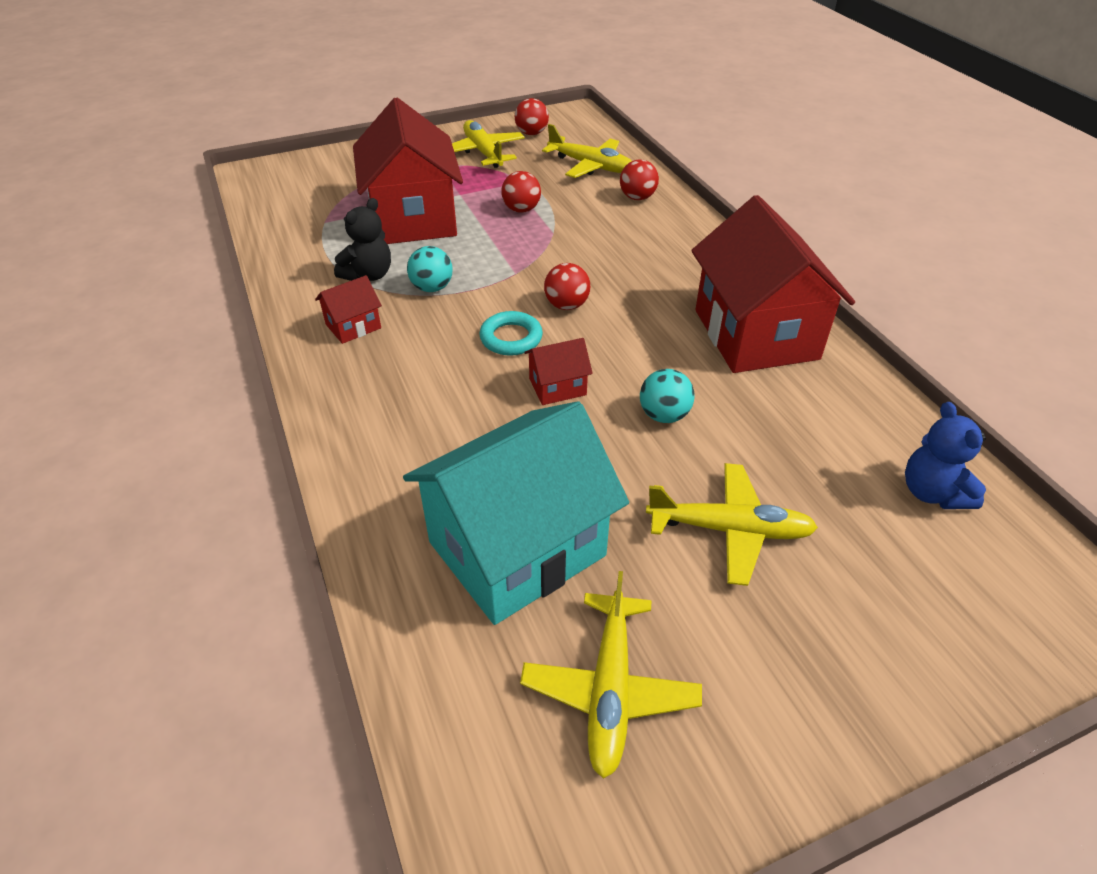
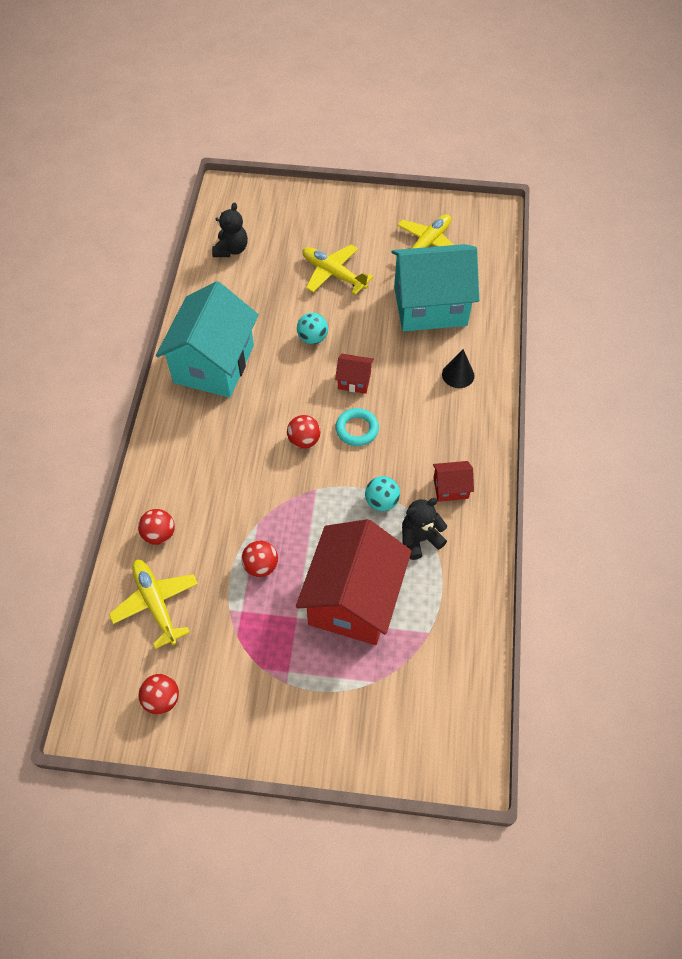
camera: 150 degrees left, 15 degrees up
(407, 455) = (458, 375): none -> black cone
(483, 153) = (233, 683): yellow plane -> none
(755, 334) = (214, 364): red house -> turquoise house
(932, 492) = (231, 249): blue teddy bear -> black teddy bear

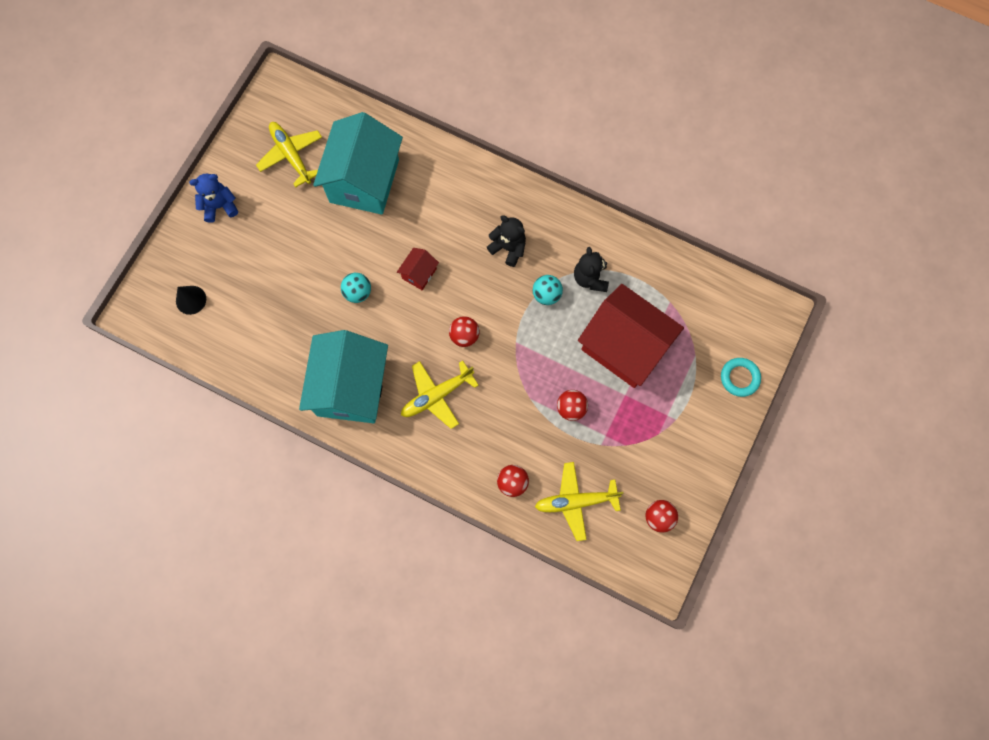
camera: 70 degrees left, 15 degrees up
(214, 364) = (351, 387): turquoise house -> turquoise house turned 60 degrees clockwise
(231, 249) = (217, 331): black teddy bear -> black teddy bear (508, 248)
(333, 274) = (291, 249): yellow plane -> yellow plane (437, 395)
(351, 212) = (220, 206): none -> blue teddy bear
(357, 429) = (470, 289): turquoise ring -> turquoise ring (739, 378)
(450, 488) = (553, 237): red house -> none
(458, 375) = (447, 188): black cone -> black cone (191, 300)

